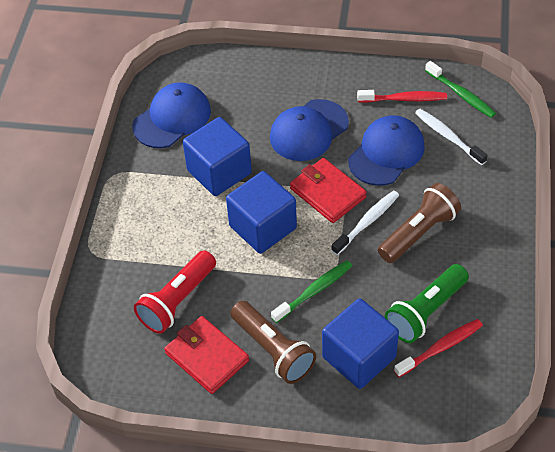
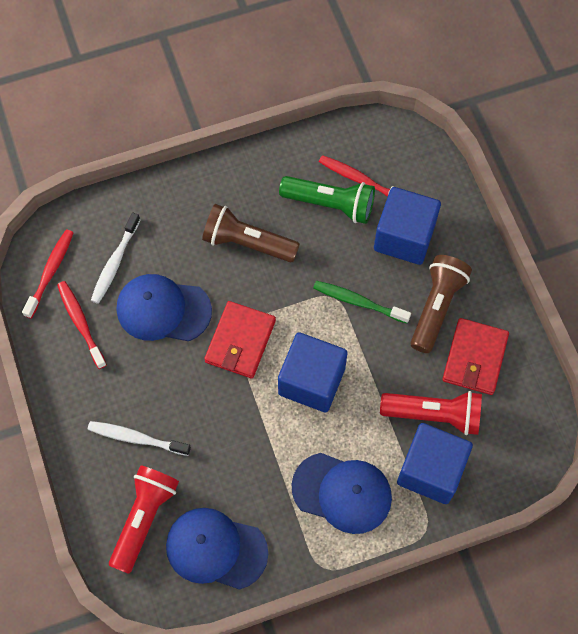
camera: 120 degrees left, 15 degrees up
(219, 172) = (265, 458): blue cube -> blue cube (431, 470)
(223, 86) = (144, 518): none -> red flashlight
(308, 130) = (167, 397): blue cap -> blue cap (342, 492)
(367, 222) = (257, 291): white toothbrush -> white toothbrush (136, 438)
(461, 94) = (50, 272): green toothbrush -> red toothbrush

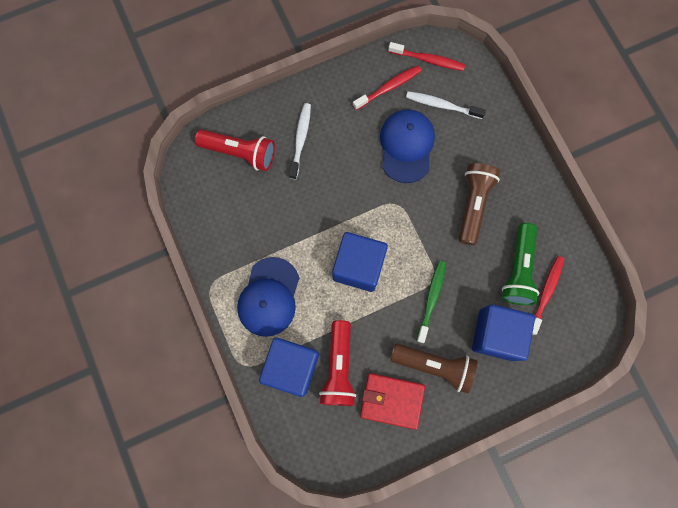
camera: 85 degrees right, 10 degrees up
(216, 549) = (220, 206): blue cap -> none
(240, 341) = (386, 207): red wallet -> none

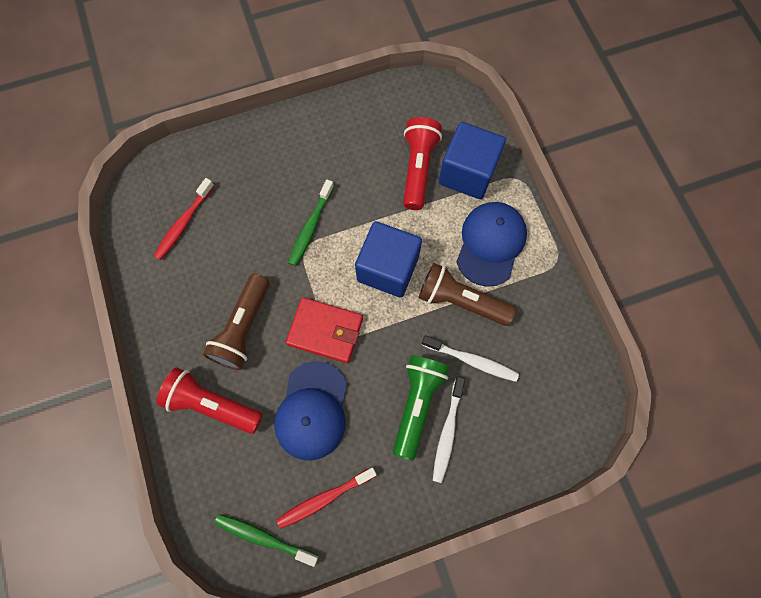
camera: 175 degrees left, 5 degrees down
(240, 153) = (526, 420): red flashlight -> red flashlight (212, 404)
(392, 400) = (366, 135): red wallet -> red wallet (325, 331)
(428, 60) = (264, 537): red toothbrush -> green toothbrush
(434, 365) = (318, 163): brown flashlight -> brown flashlight (460, 301)
(442, 105) = (257, 465): white toothbrush -> white toothbrush (472, 360)
(496, 334) = (247, 186): blue cube -> none
(518, 269) = (208, 250): green flashlight -> green flashlight (417, 404)

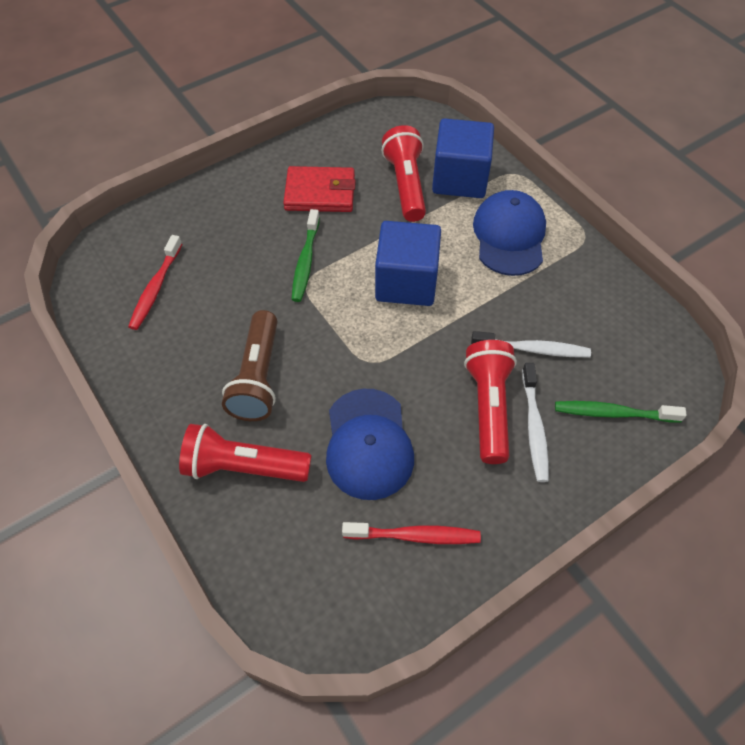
camera: 15 degrees left, 15 degrees down
(264, 537) = (354, 601): green toothbrush -> green toothbrush (613, 413)
(324, 498) = (415, 536): red toothbrush -> red toothbrush turned 135 degrees counterclockwise
(325, 331) = (356, 358): red wallet -> red wallet (320, 193)
(417, 404) = (488, 407): green flashlight -> red flashlight
(460, 301) = (498, 295): brown flashlight -> none

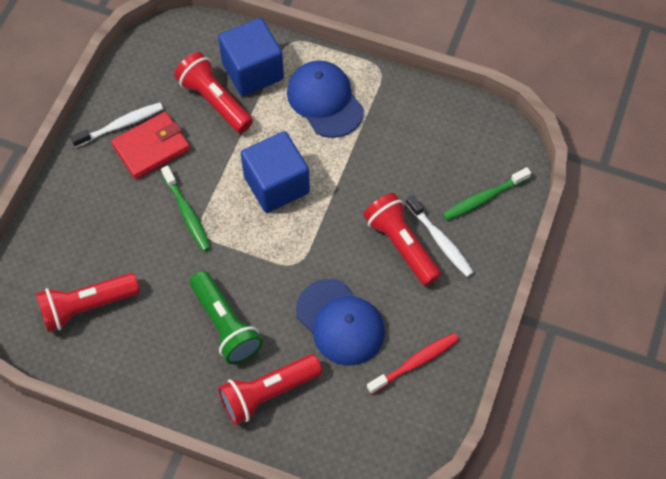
camera: 35 degrees left, 5 degrees up
(155, 288) = (87, 306): red toothbrush -> red flashlight
(258, 377) = (225, 325): brown flashlight -> green flashlight
(533, 349) = (402, 183): white toothbrush -> white toothbrush (121, 125)

